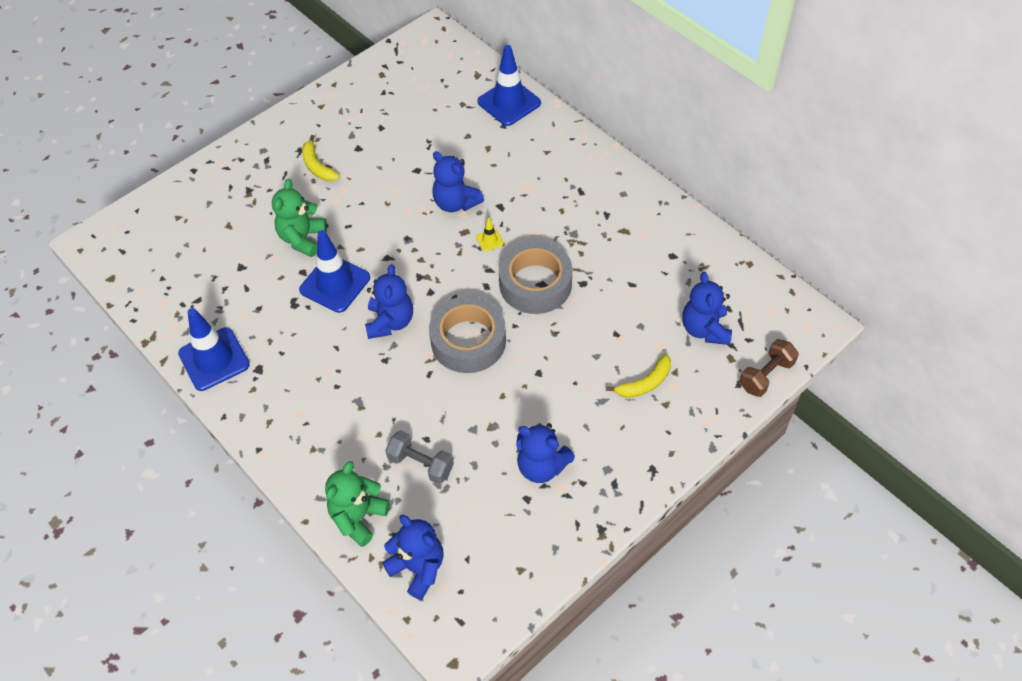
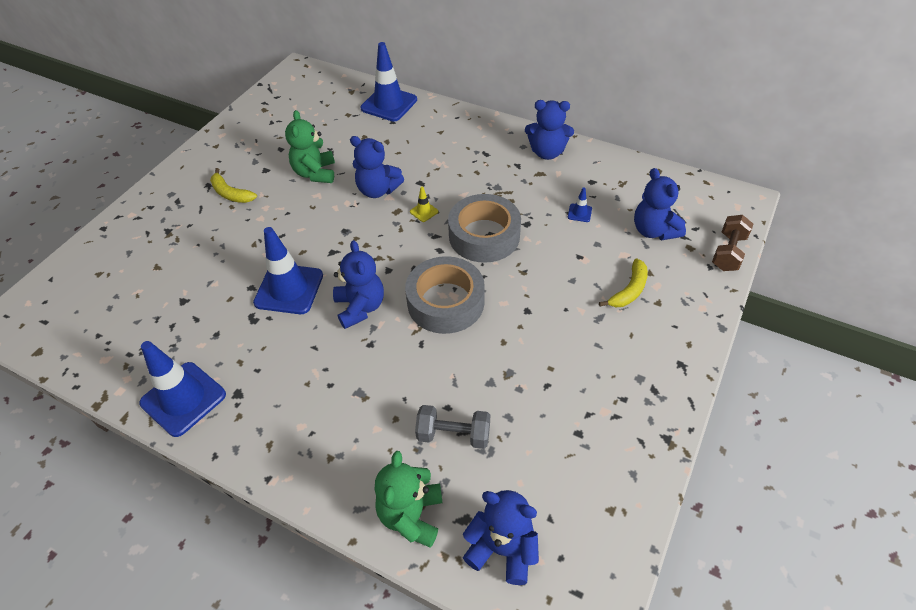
camera: 20 degrees left, 5 degrees down
(302, 238) = (239, 258): green teddy bear -> green teddy bear (315, 173)
(541, 466) = (576, 396): blue teddy bear -> blue teddy bear (547, 152)
(641, 287) = (579, 213): none -> blue traffic cone

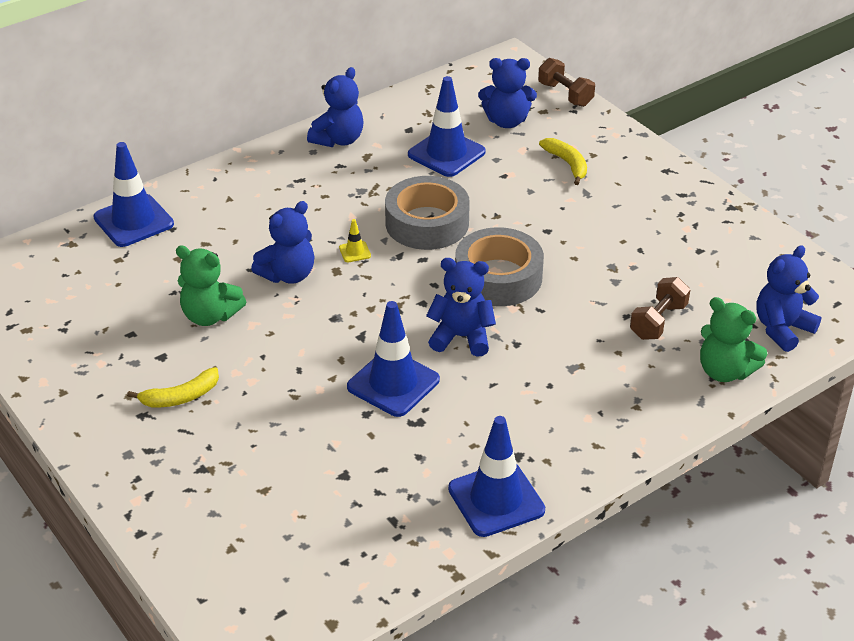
camera: 65 degrees left, 10 degrees down
(453, 435) = (658, 321): grey dumbbell -> brown dumbbell
(579, 213) = (446, 153): blue traffic cone -> blue traffic cone, size x2.36

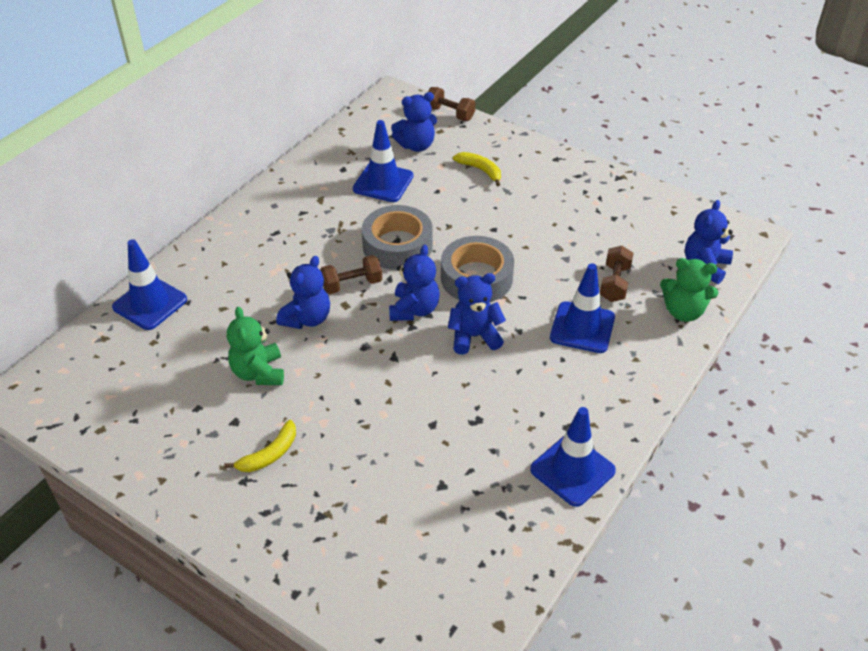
camera: 20 degrees left, 5 degrees up
(210, 315) = (258, 372): green teddy bear -> green teddy bear turned 75 degrees clockwise
(338, 140) = (290, 190): blue teddy bear -> blue teddy bear (414, 310)
(355, 252) = (352, 284): yellow traffic cone -> brown dumbbell
(393, 383) = (440, 392): blue traffic cone -> blue traffic cone (582, 327)

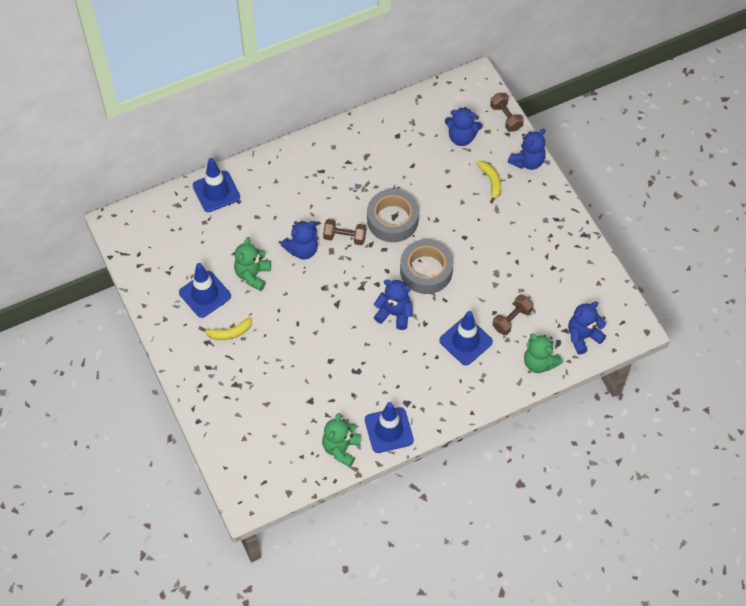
camera: 30 degrees right, 15 degrees up
(383, 183) = (417, 161): blue traffic cone -> blue traffic cone (205, 294)
(414, 310) = (371, 275): blue teddy bear -> blue teddy bear (527, 161)
(528, 525) = (341, 448): none -> green teddy bear

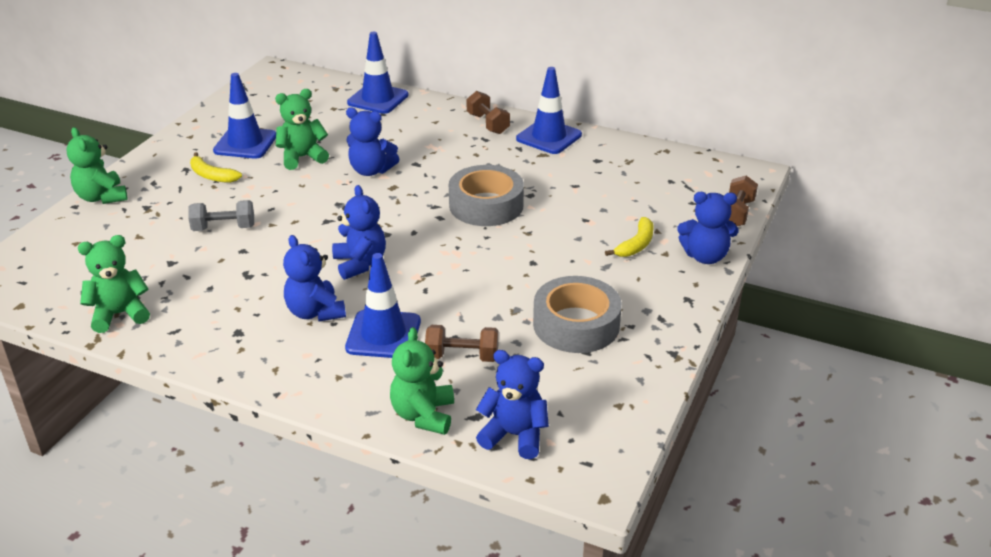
camera: 50 degrees right, 25 degrees down
(200, 402) = (102, 197): none -> green teddy bear
(297, 357) = (224, 228): none -> grey dumbbell
(344, 237) = (421, 187): brown dumbbell -> brown dumbbell (488, 124)
(389, 430) = (181, 337): blue traffic cone -> blue traffic cone (549, 137)
(426, 271) = (448, 258): grey tape -> grey tape (576, 324)
(461, 137) = (661, 198): blue teddy bear -> blue teddy bear (315, 312)

